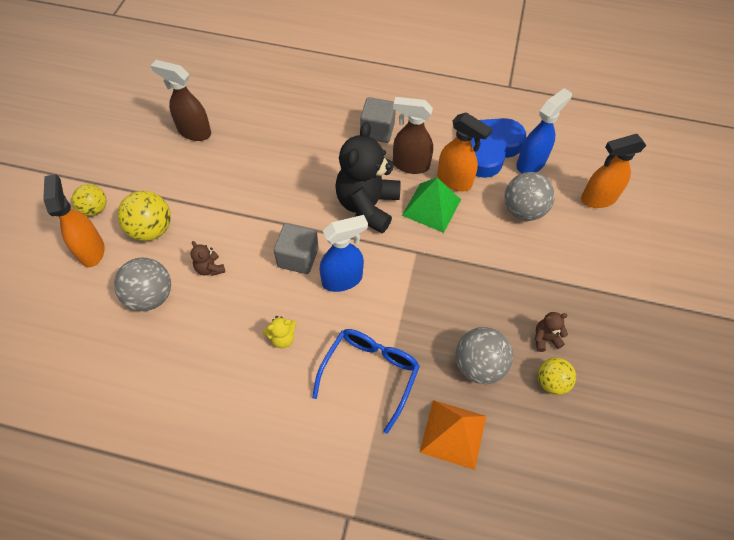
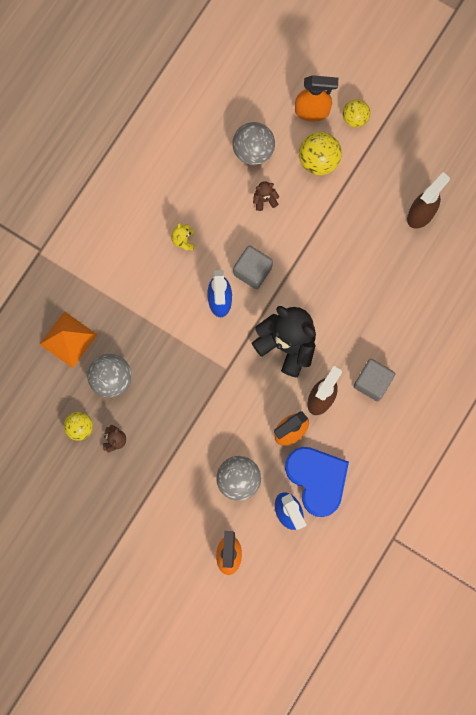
camera: 110 degrees right, 20 degrees up
(369, 374) = (132, 295): blue glasses -> none
(431, 207) = (268, 399): green pyramid -> none

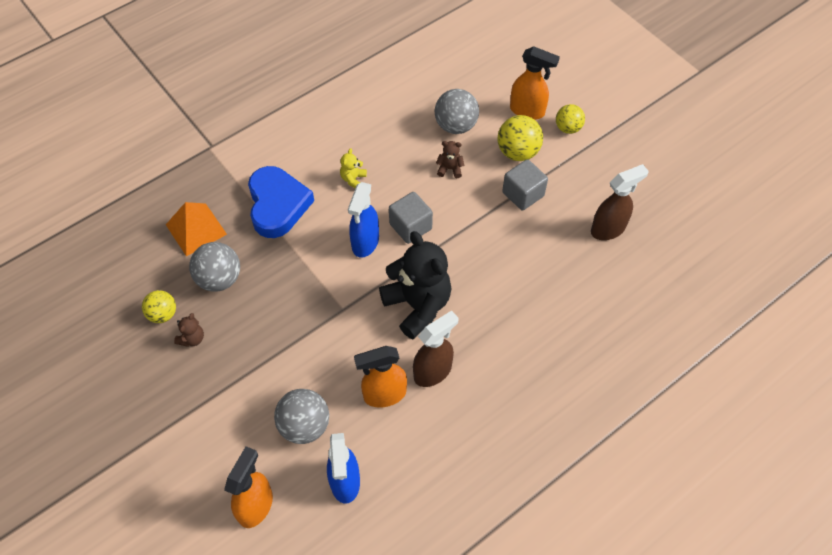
camera: 20 degrees right, 20 degrees down
(317, 479) = (393, 457): blue heart -> blue heart (277, 205)
(372, 382) = (497, 374): grey cube -> grey cube (523, 194)

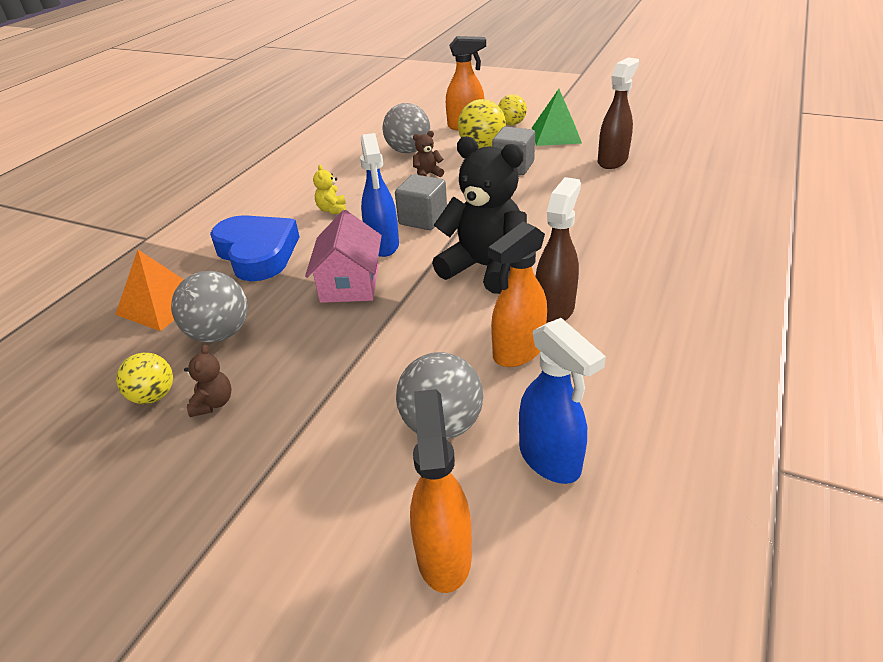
camera: 25 degrees left, 20 degrees down
(321, 273) = (350, 283): none -> pink house
(592, 166) = (556, 135): none -> green pyramid

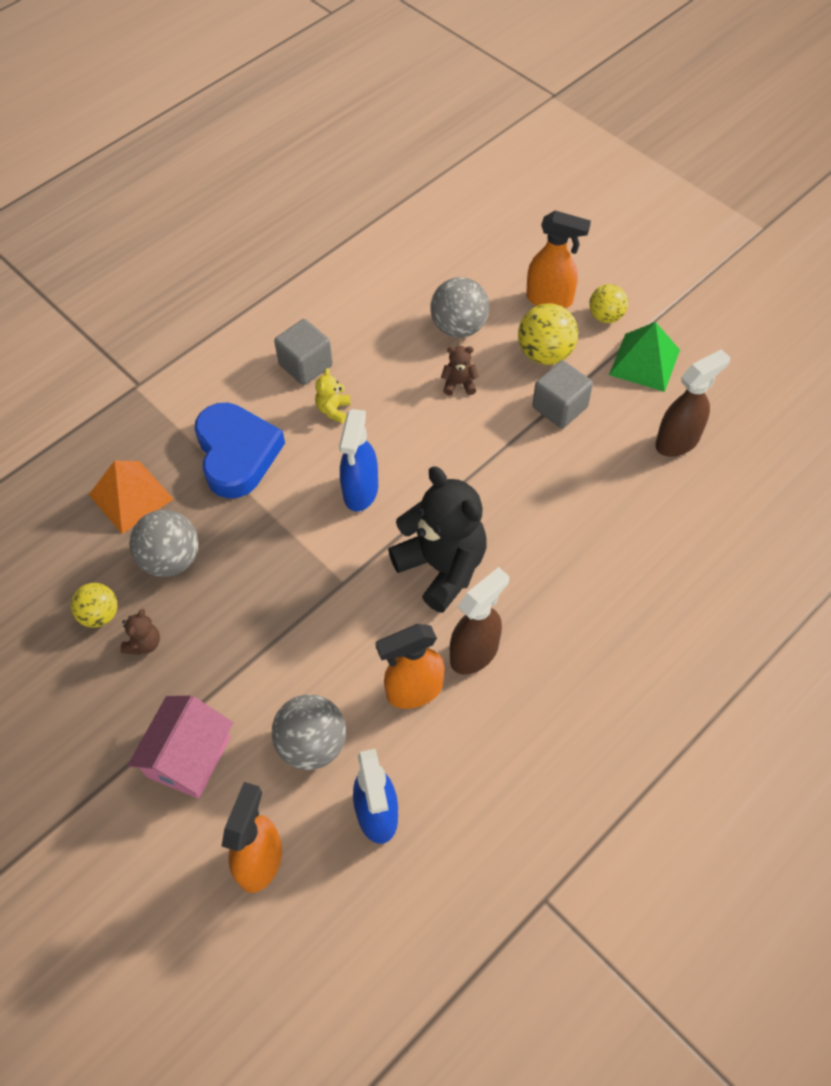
camera: 20 degrees right, 20 degrees up
(350, 283) = (306, 537): pink house -> pink house (188, 756)
(423, 219) = (418, 464): grey cube -> grey cube (306, 365)

